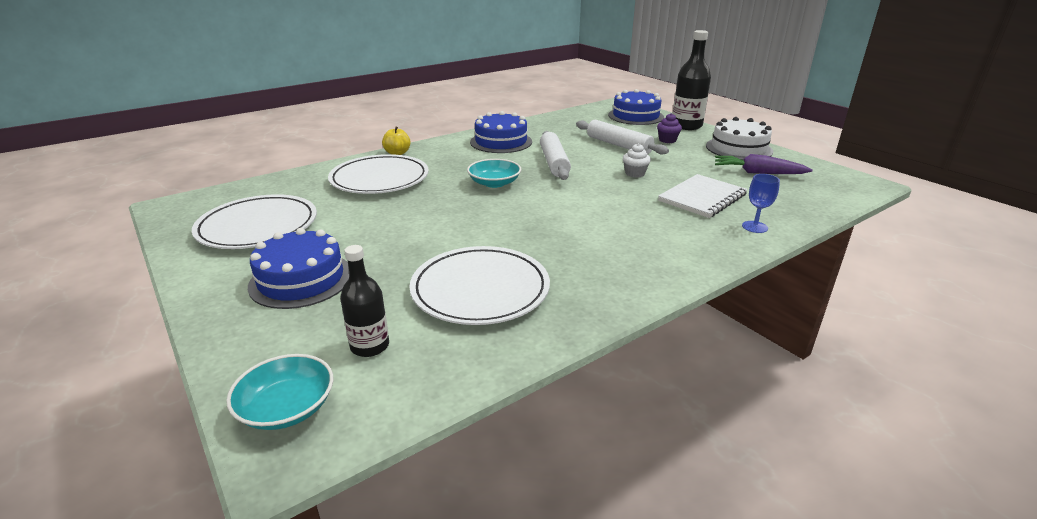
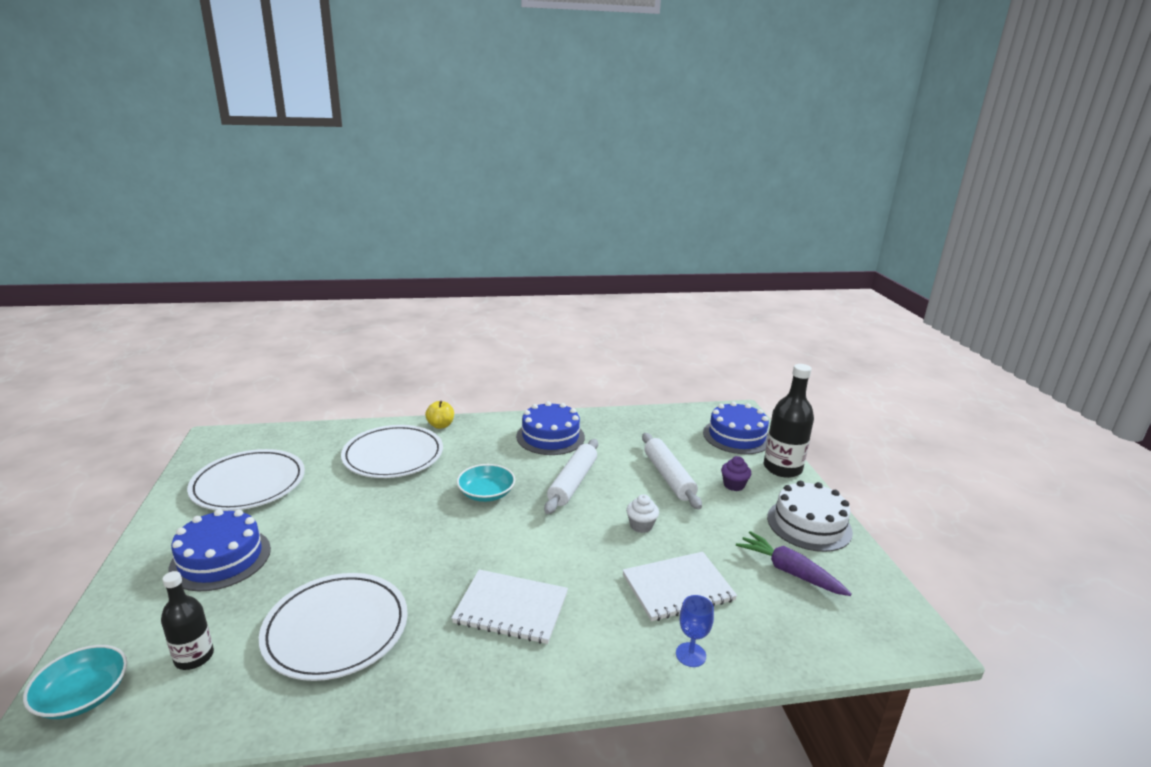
camera: 25 degrees right, 5 degrees down
(604, 238) = (511, 608): none -> white notebook

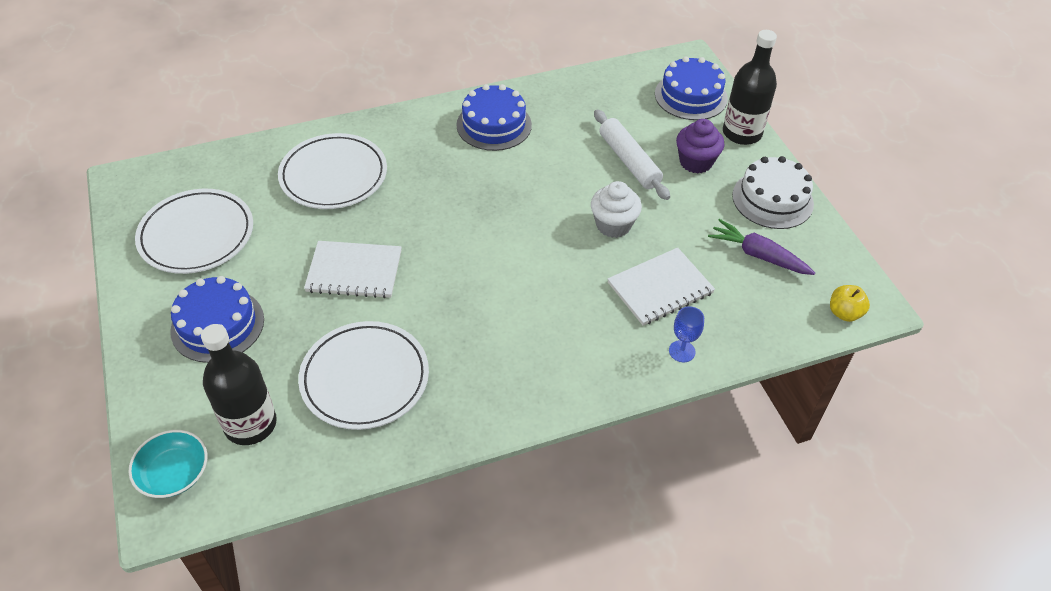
camera: 10 degrees left, 25 degrees up
(194, 657) = (250, 424): black bottle -> black bottle, size x1.62
(440, 425) = (368, 126): yellow apple -> yellow apple (844, 313)
(486, 493) = (450, 209): turquoise bowl -> none
(511, 608) = (515, 332): white notebook -> white notebook (354, 271)
(572, 482) = (533, 183): white rolling pin -> none
(641, 525) = (613, 225): white cupcake -> white cupcake, size x1.56
(734, 485) = (696, 162): purple cupcake -> purple cupcake, size x1.56

